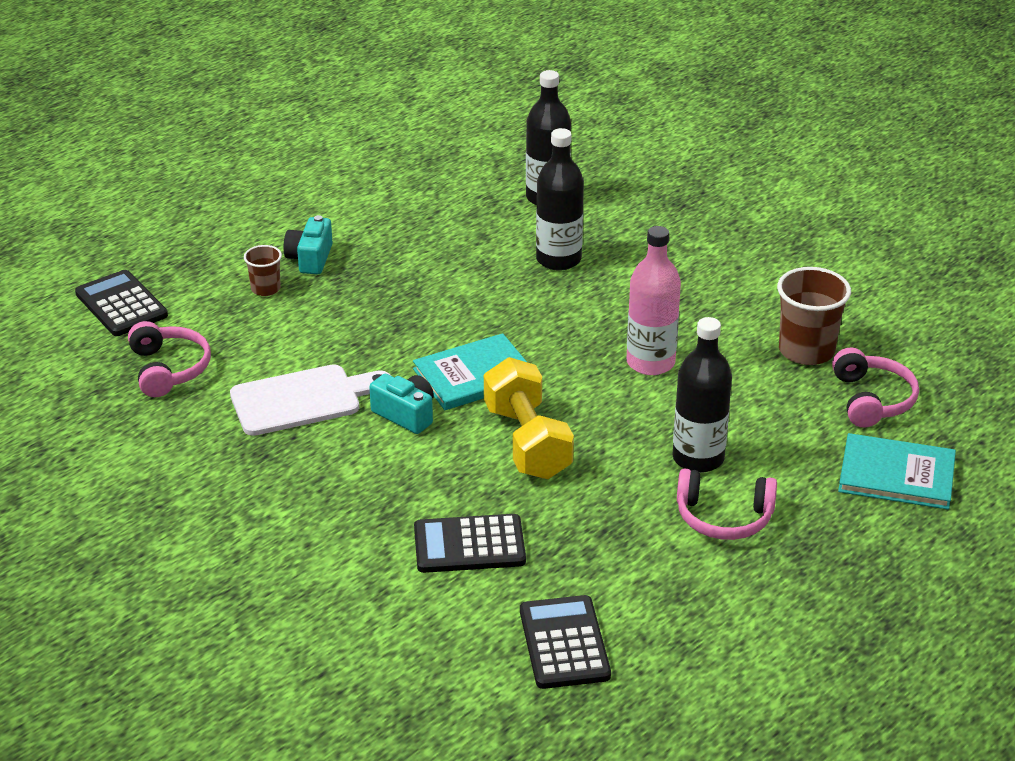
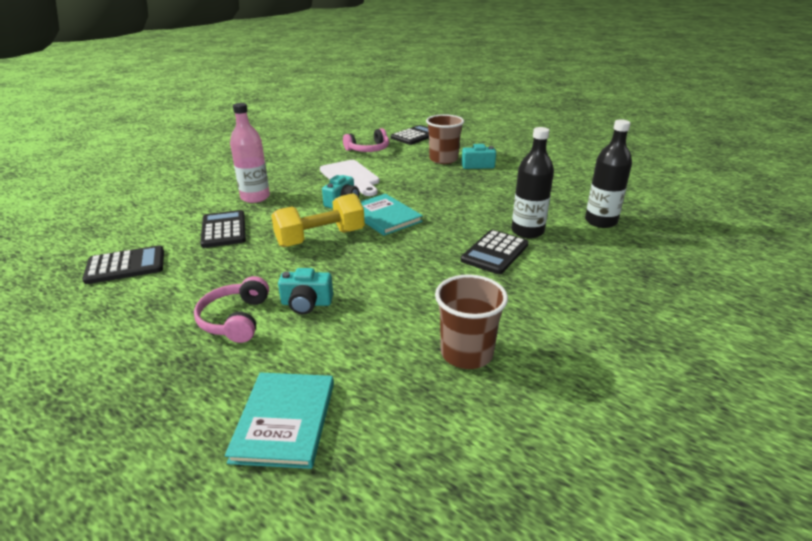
camera: 80 degrees right, 5 degrees down
(265, 289) = (443, 159): brown cup -> brown cup, size x1.83
(608, 296) = (495, 252): none -> black calculator
(650, 362) = (419, 275): pink bottle -> pink bottle (255, 197)
(698, 458) = (306, 303): black bottle -> turquoise camera
(871, 399) = (402, 400): pink headphones -> none

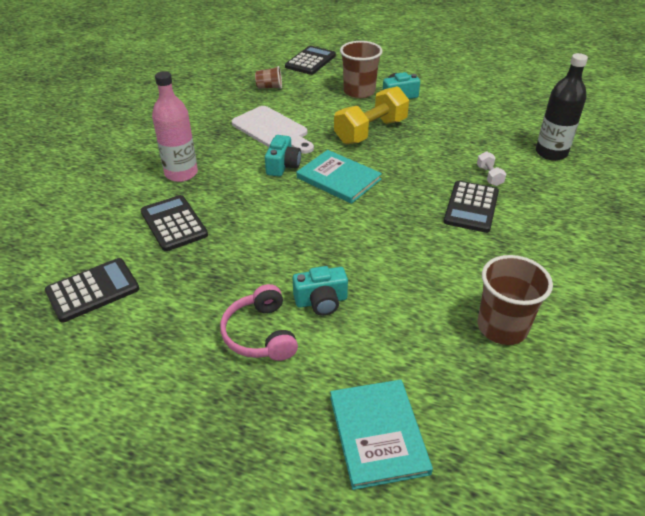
camera: 15 degrees left, 10 degrees up
(320, 238) = (287, 217): yellow dumbbell -> yellow dumbbell (371, 131)
(368, 149) = (269, 87): pink headphones -> brown cup
(527, 231) = (489, 176): black bottle -> white dumbbell

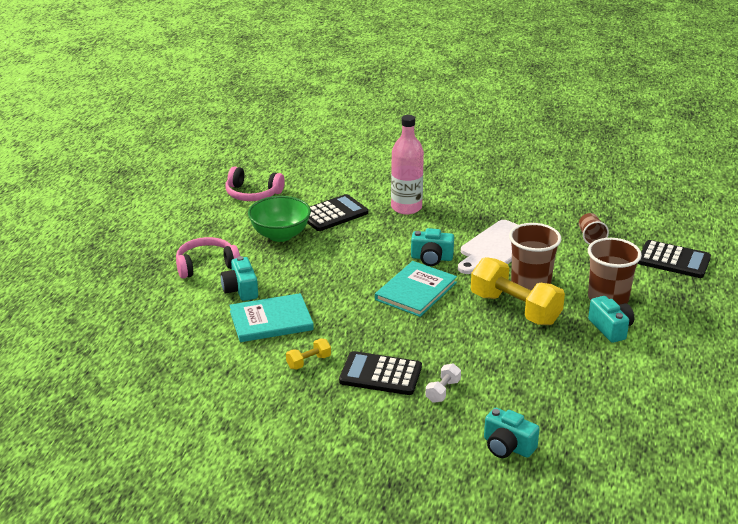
camera: 85 degrees right, 10 degrees down
(93, 290) = (252, 194): black calculator -> pink headphones
(207, 266) = (280, 235): none -> green bowl
(378, 434) = (111, 319): turquoise book -> turquoise book (271, 320)
(457, 251) = (308, 362): none -> yellow dumbbell
(489, 176) = (443, 391): white dumbbell -> white dumbbell turned 45 degrees counterclockwise
(502, 327) = (208, 382): brown cup -> brown cup (530, 283)
(551, 153) = (507, 446): black bottle -> turquoise camera

